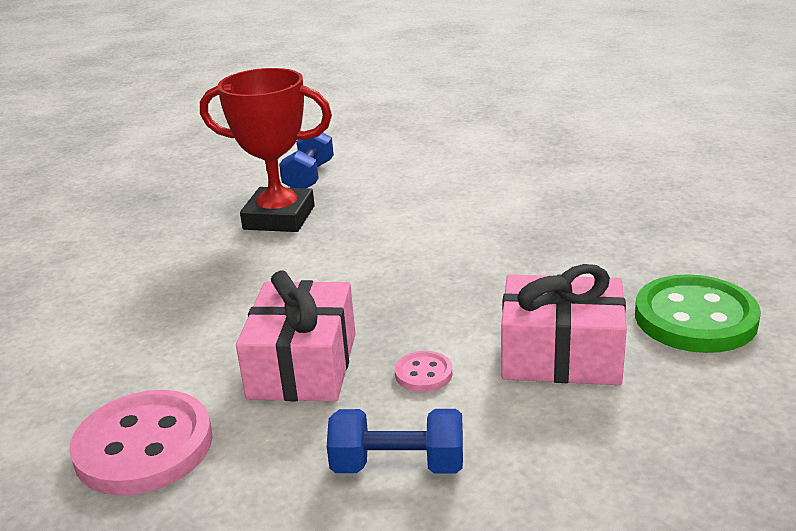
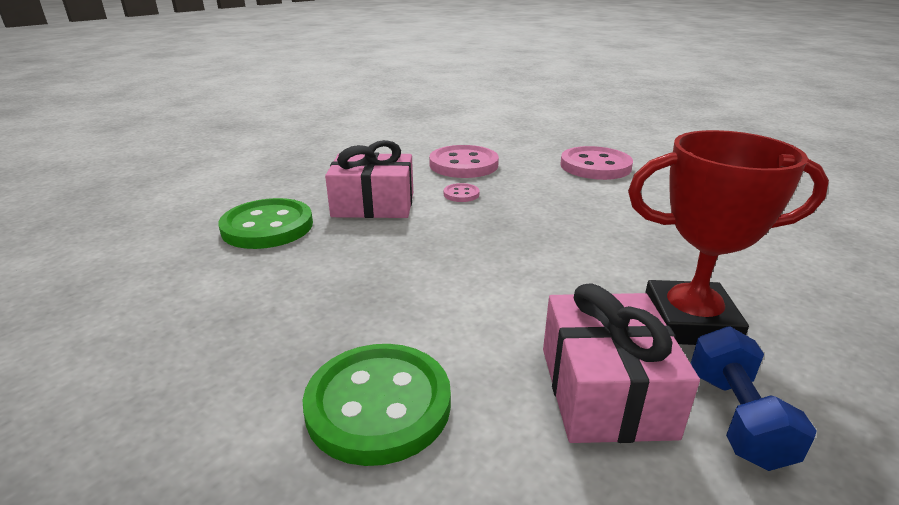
camera: 170 degrees right, 0 degrees up
(303, 366) = (539, 196): pink gift -> pink gift (604, 391)
(398, 465) = (463, 165): blue dumbbell -> pink button
(517, 182) = (378, 405): none -> green button

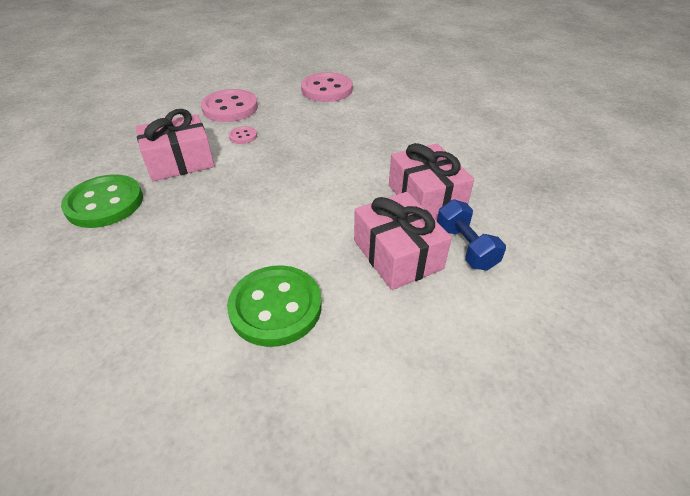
camera: 25 degrees left, 15 degrees up
(689, 322) = (426, 197): red trophy -> pink gift

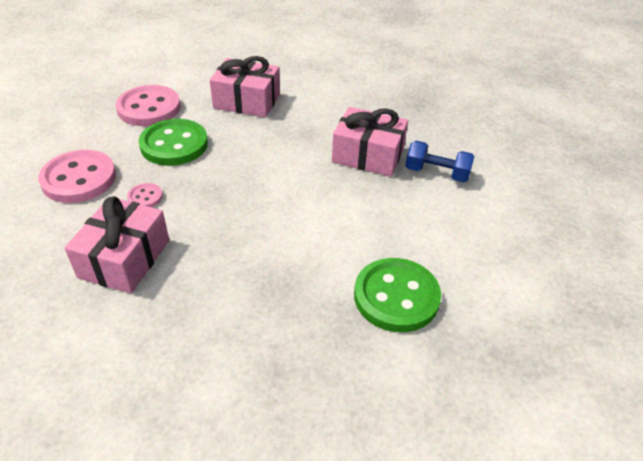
camera: 50 degrees left, 0 degrees up
(105, 203) = (120, 345): green button -> green button (174, 145)
(397, 254) = (409, 206): pink gift -> pink gift (247, 101)

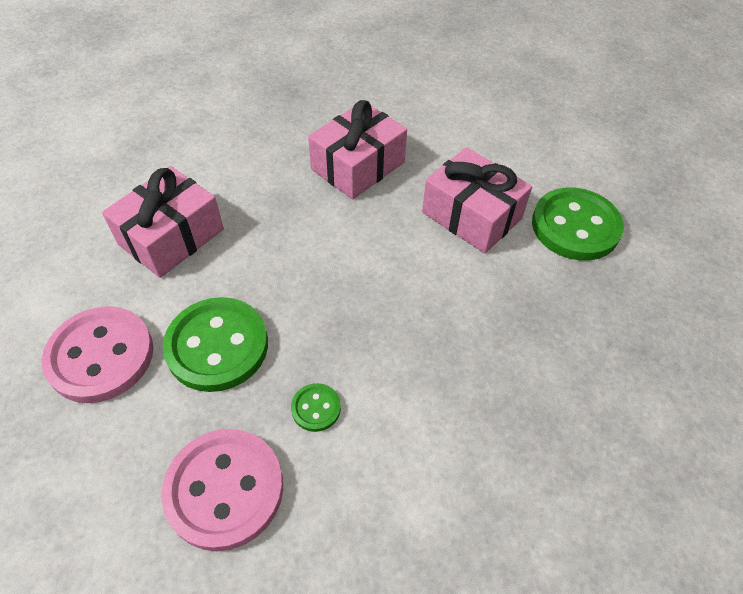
camera: 65 degrees left, 10 degrees up
(125, 258) = (428, 459): pink gift -> pink gift (472, 215)
(145, 197) = (316, 408): pink button -> green button
(436, 173) = (417, 128): blue dumbbell -> none

